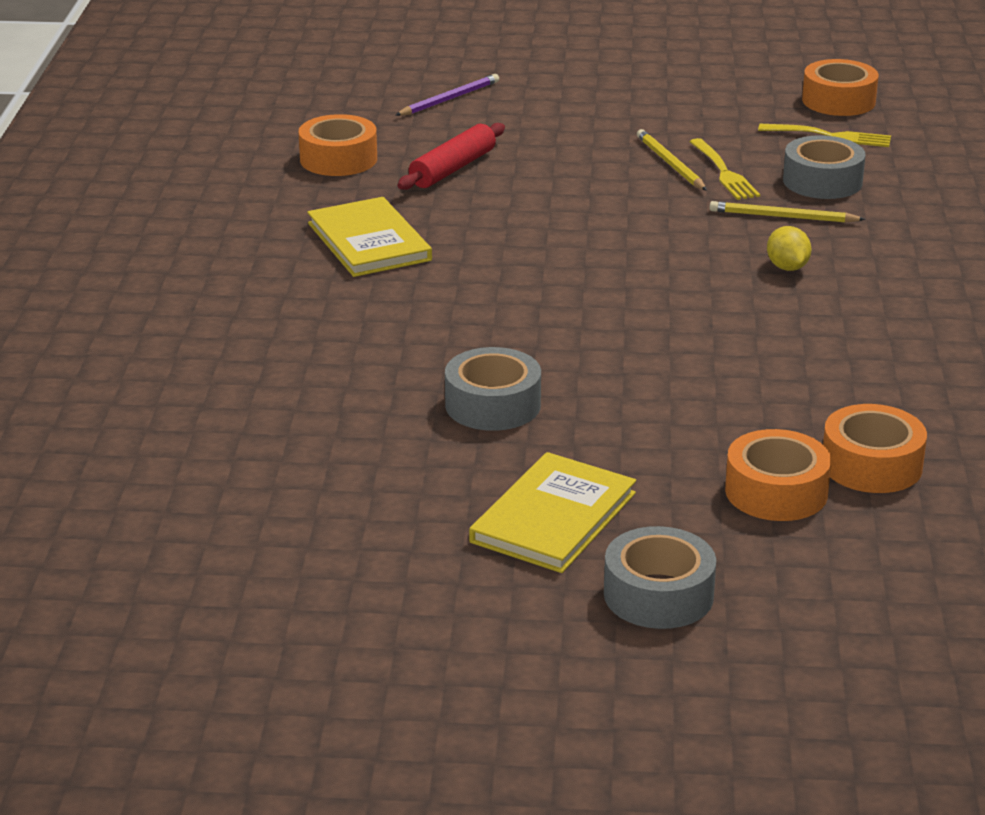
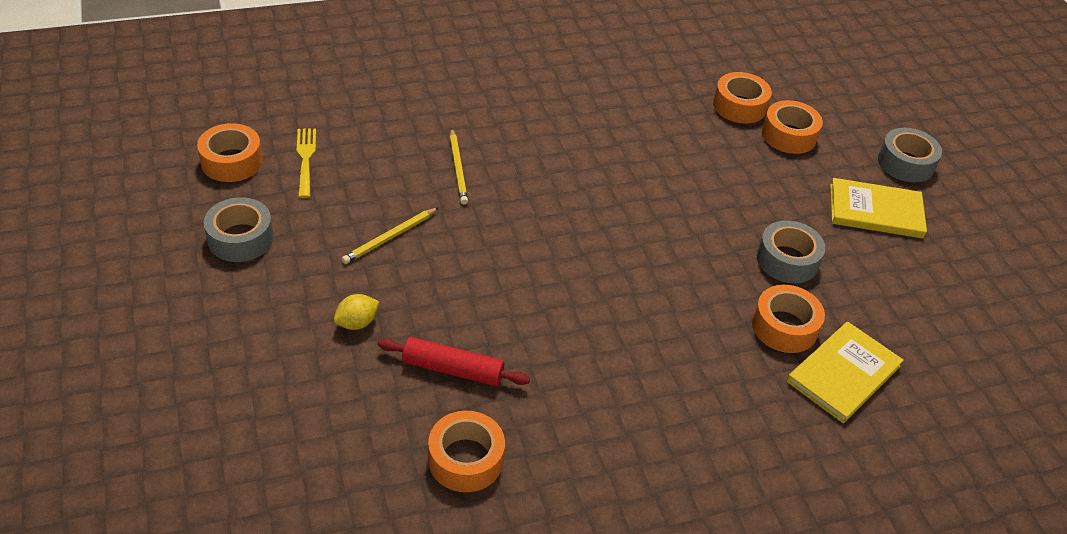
camera: 115 degrees left, 15 degrees up
(369, 242) = (611, 387): yellow book -> yellow book (843, 374)
(378, 368) = (784, 327): none -> orange tape
(449, 99) = (296, 413): purple pencil -> none
(723, 172) = (394, 207): yellow fork -> none
(787, 267) = (533, 158): yellow lemon -> yellow lemon (357, 323)
(822, 181) = (390, 156): grey tape -> grey tape (240, 238)

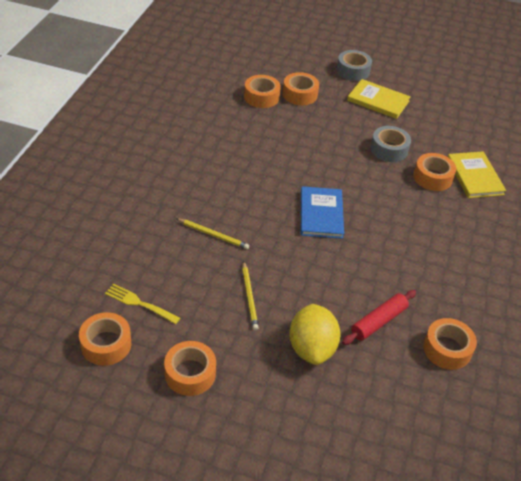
camera: 55 degrees left, 0 degrees up
(240, 238) = (190, 373): grey tape -> orange tape
(357, 323) = (311, 348): yellow lemon -> yellow lemon, size x2.01
(587, 243) = (321, 214): none -> blue book
(875, 211) = (378, 101): yellow book -> yellow book turned 75 degrees clockwise

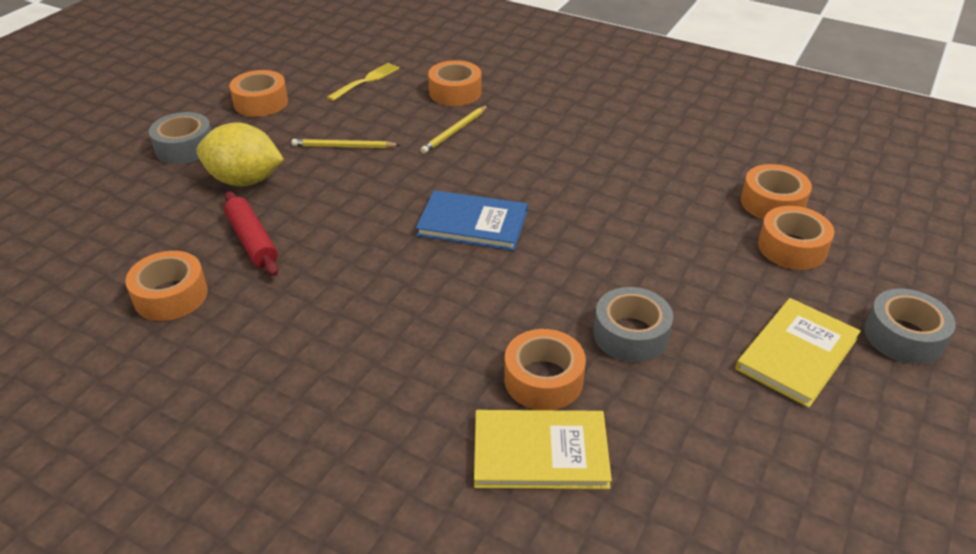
camera: 105 degrees right, 5 degrees down
(106, 344) = (323, 63): orange tape -> orange tape (455, 92)
(277, 408) = (185, 147): none -> grey tape

